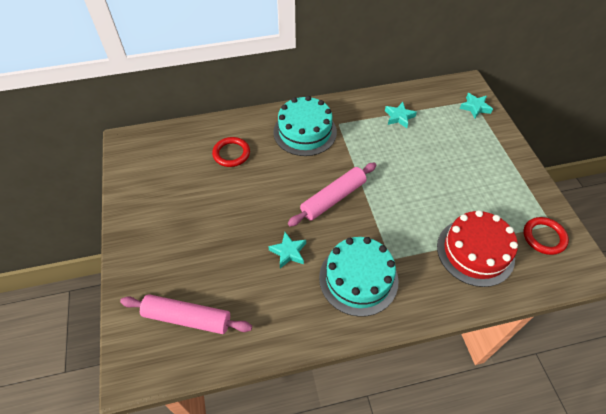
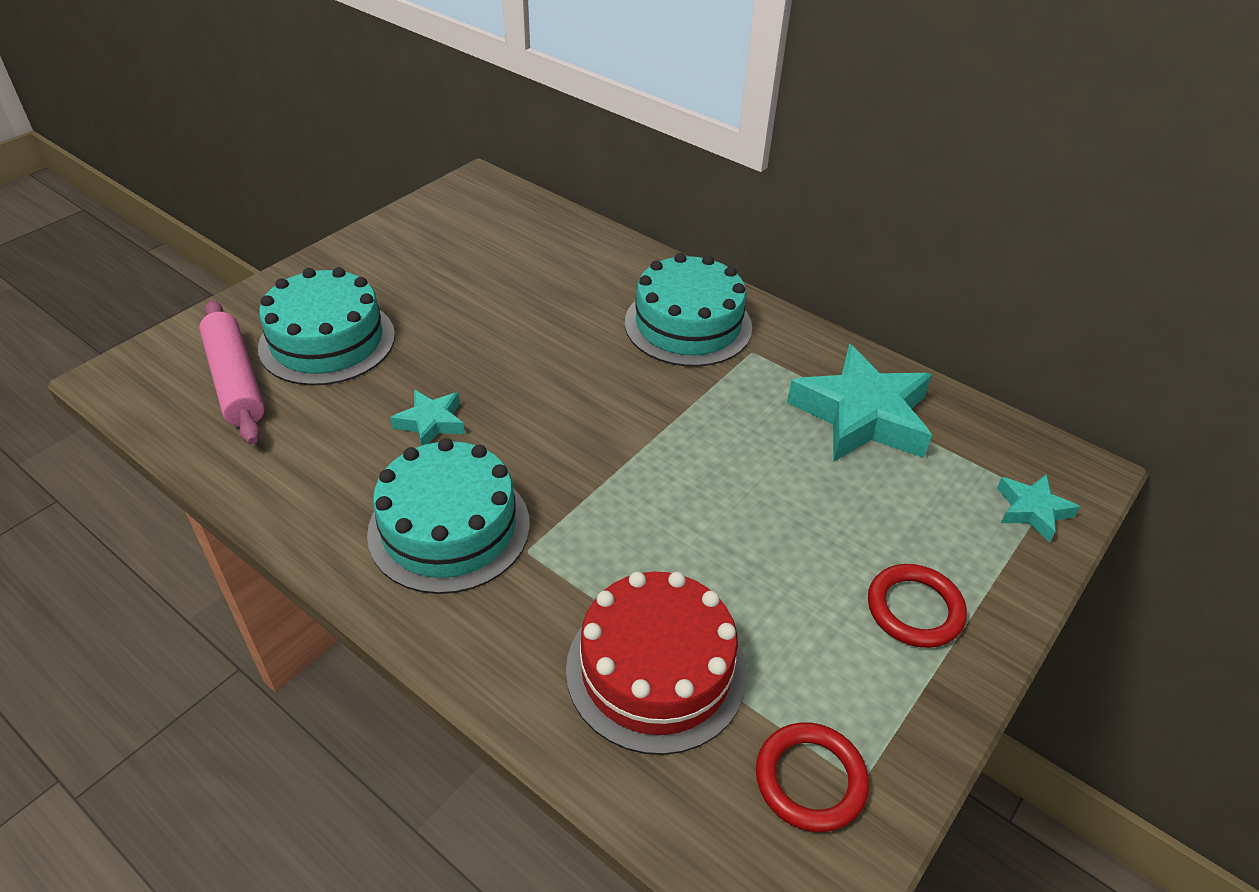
camera: 50 degrees right, 10 degrees down
(192, 264) = (327, 341): none -> turquoise cake
(231, 153) = (558, 276): red ring -> red ring (914, 609)
(333, 198) = (585, 421): pink rolling pin -> none
(399, 117) = (862, 416): turquoise star -> turquoise star, size x2.04

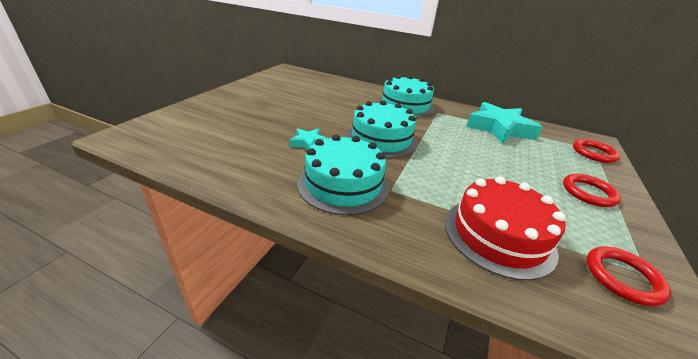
camera: 15 degrees left, 10 degrees down
(235, 381) = (192, 134): pink rolling pin -> none
(327, 341) = (238, 117): turquoise cake -> turquoise cake (381, 139)
(1032, 510) = (593, 153): turquoise star -> red ring

